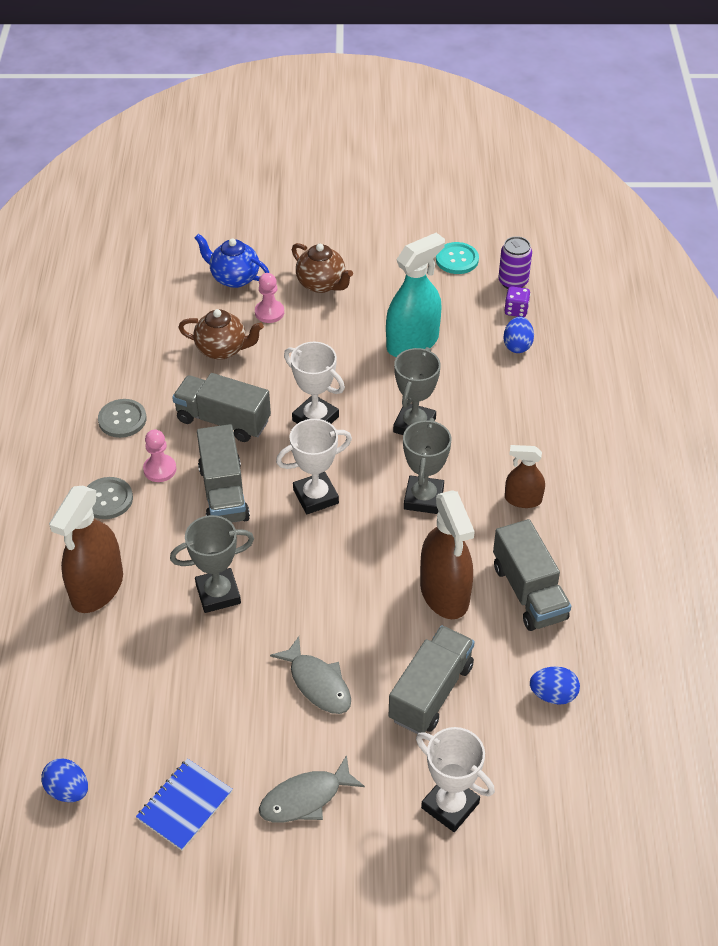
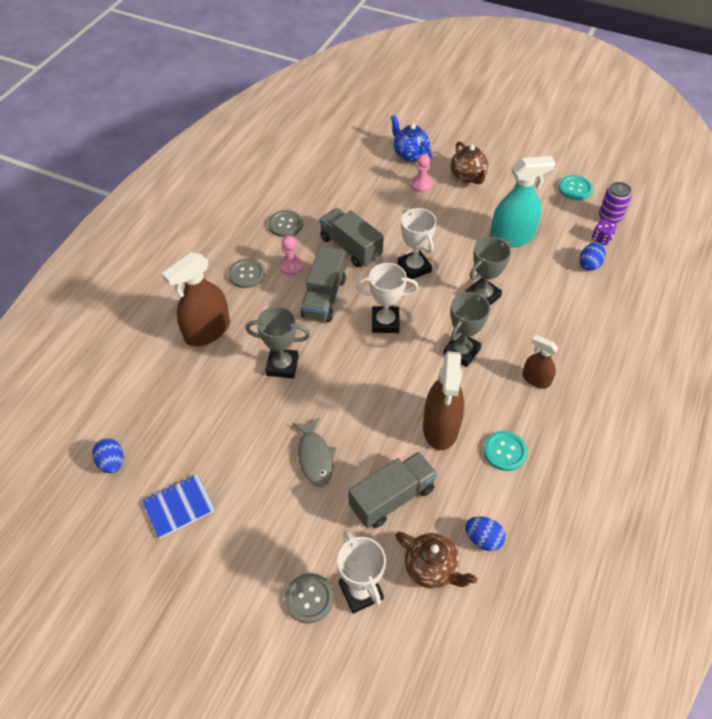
camera: 25 degrees right, 5 degrees up
(222, 349) = (376, 199): brown teapot -> brown teapot (431, 568)
(305, 798) = (261, 538): grey fish -> none
(397, 838) = (309, 598): none -> grey button
(529, 592) = (505, 451): grey truck -> turquoise button

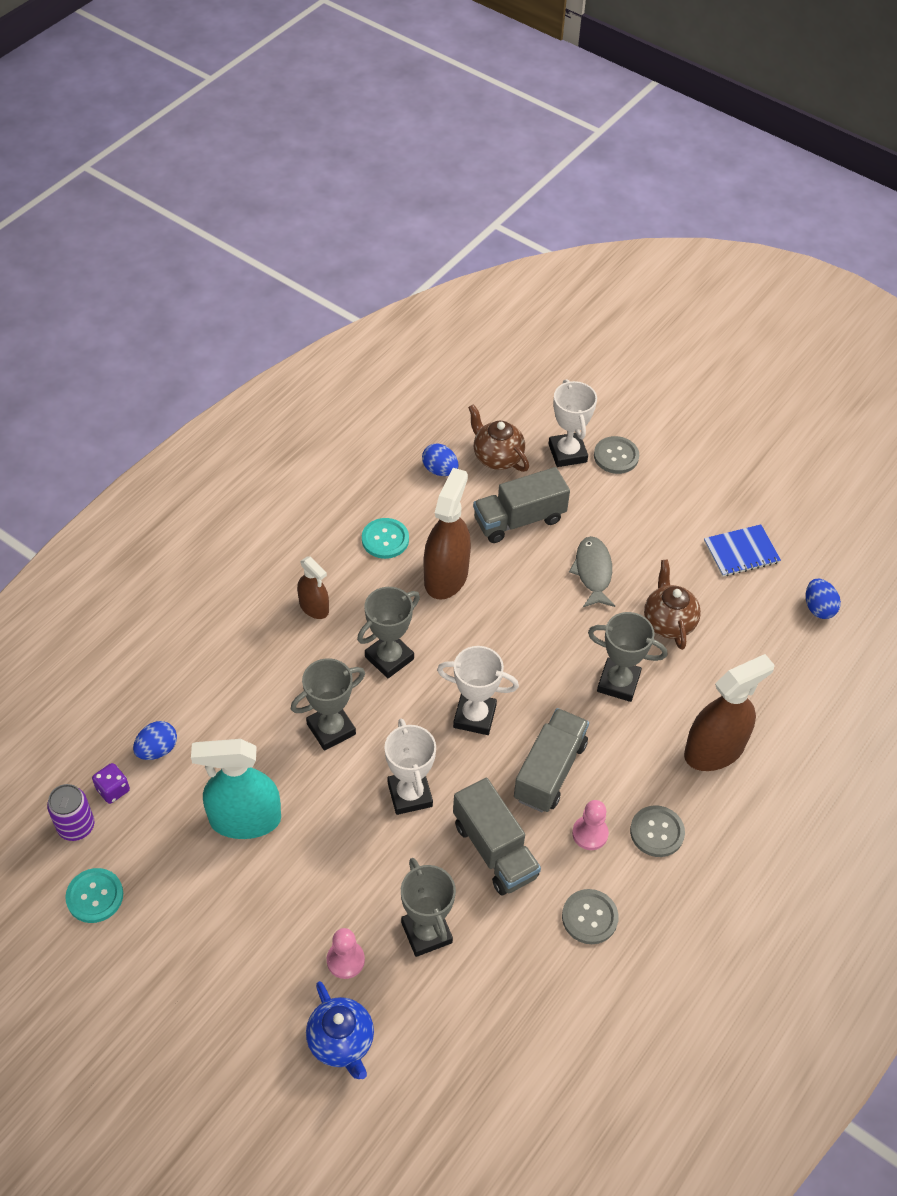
camera: 170 degrees left, 0 degrees up
(380, 203) = (426, 932): none -> grey trophy
(468, 176) = (259, 962): brown teapot -> brown teapot (668, 622)

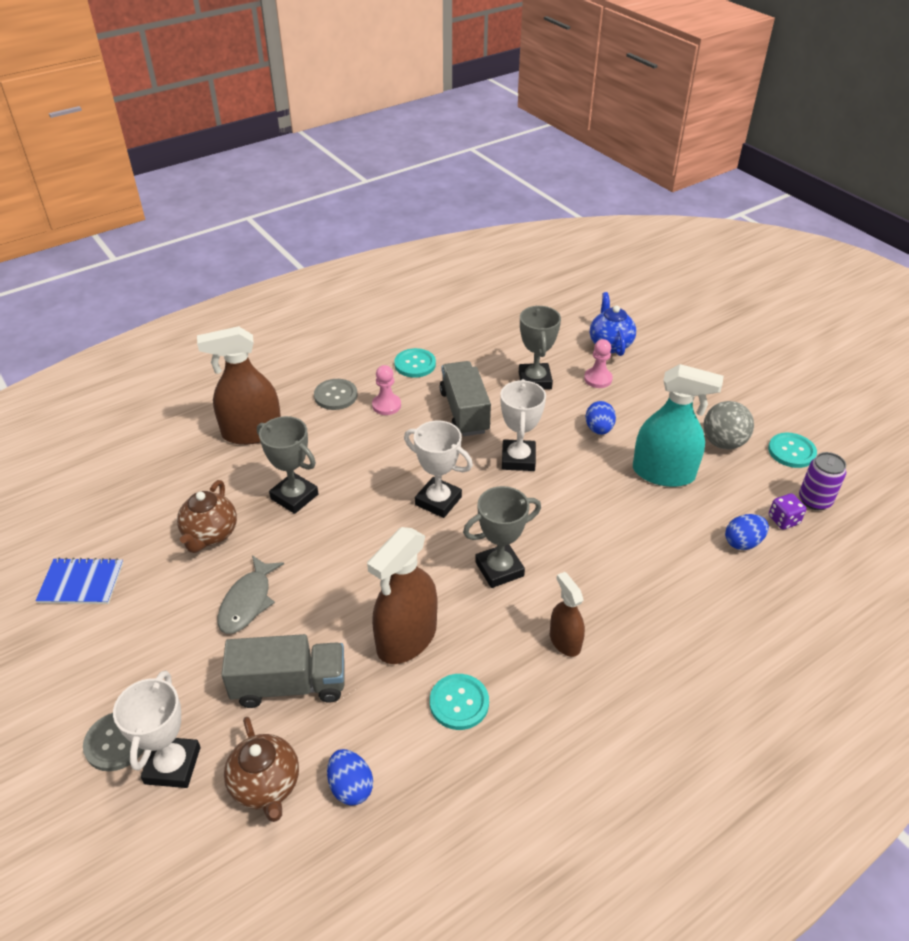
camera: 160 degrees left, 10 degrees down
(177, 887) = (723, 443): none -> grey ball
(331, 729) = (574, 521): grey trophy -> none
(549, 771) = (394, 449): grey truck -> none
(589, 917) = (415, 364): grey button -> turquoise button
(818, 608) = (62, 512): blue egg -> blue egg (599, 429)

